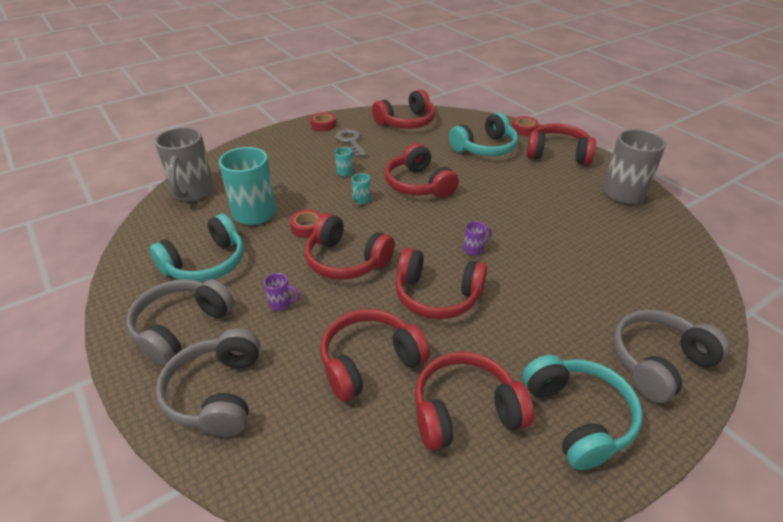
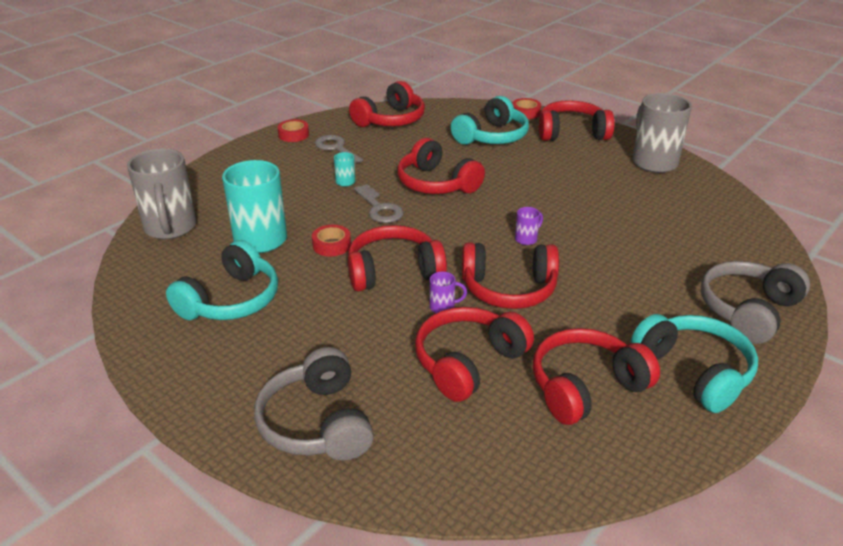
camera: 15 degrees left, 5 degrees down
(181, 327) = (238, 369): grey headphones -> none
(281, 304) = (343, 325): purple mug -> purple mug (443, 307)
(346, 260) = (393, 271): red headphones -> red headphones turned 150 degrees clockwise
(361, 200) = (379, 208): turquoise mug -> grey key

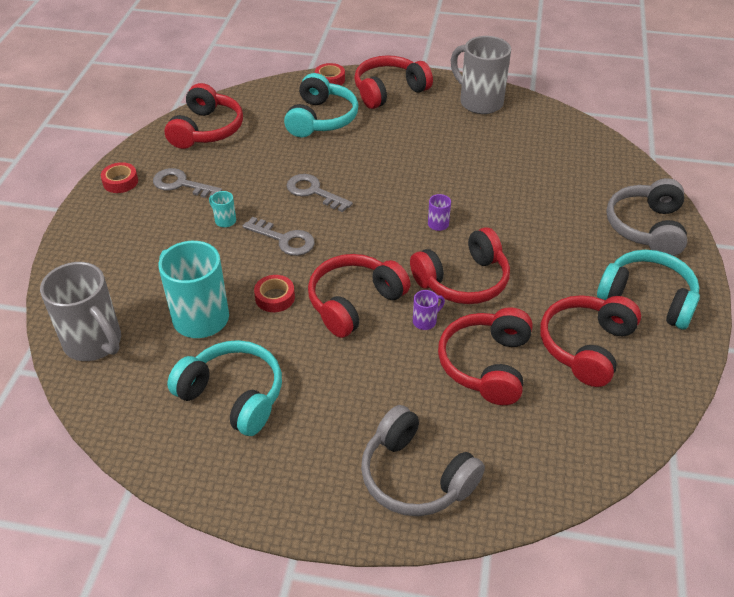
camera: 30 degrees left, 10 degrees up
(231, 300) = (233, 395): turquoise headphones -> turquoise headphones turned 60 degrees counterclockwise
(436, 184) = (314, 192): red headphones -> grey key

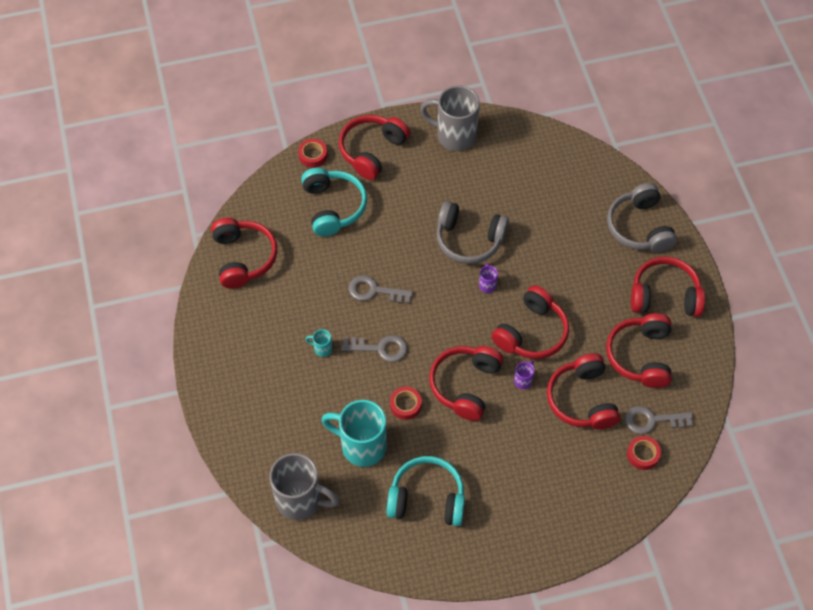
camera: 25 degrees left, 15 degrees up
(120, 182) = (210, 344): red tape -> red tape (643, 454)
(181, 184) = (263, 326): grey key -> grey key (652, 420)
(415, 476) = (578, 505): grey headphones -> grey headphones (469, 240)
(647, 298) = (664, 295): turquoise headphones -> red headphones

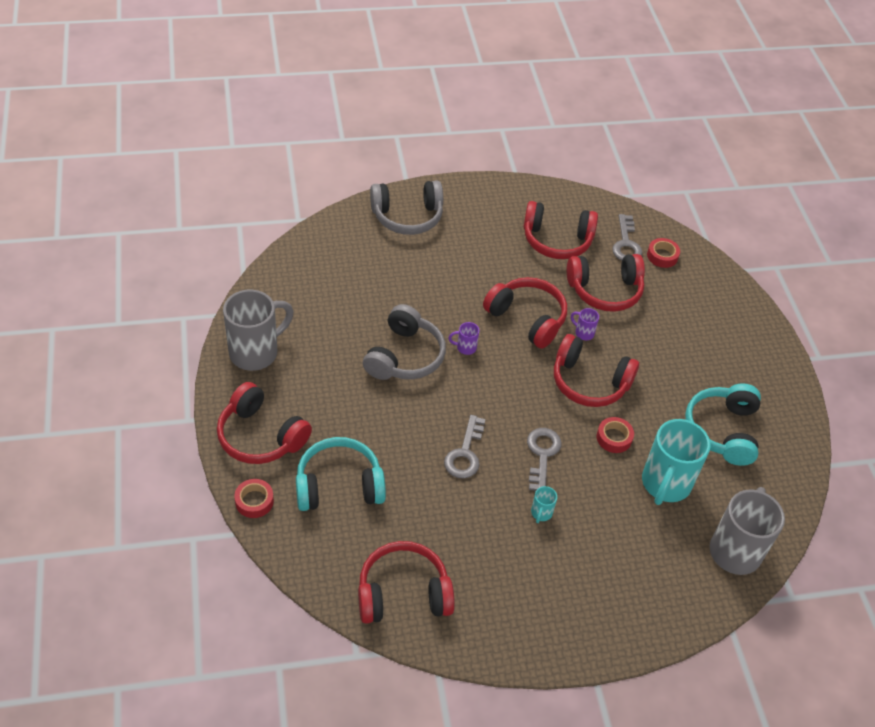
camera: 90 degrees left, 10 degrees down
(454, 135) = (256, 352): grey mug -> grey mug turned 150 degrees counterclockwise
(664, 295) = (489, 212): red headphones -> none

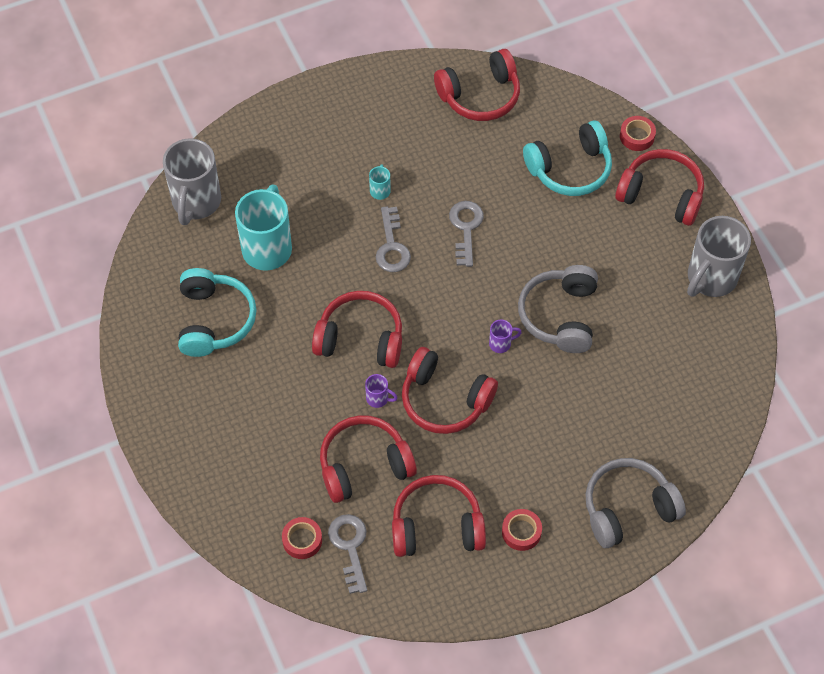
camera: 170 degrees right, 10 degrees up
(614, 438) = (324, 282): red tape -> red tape (521, 532)

